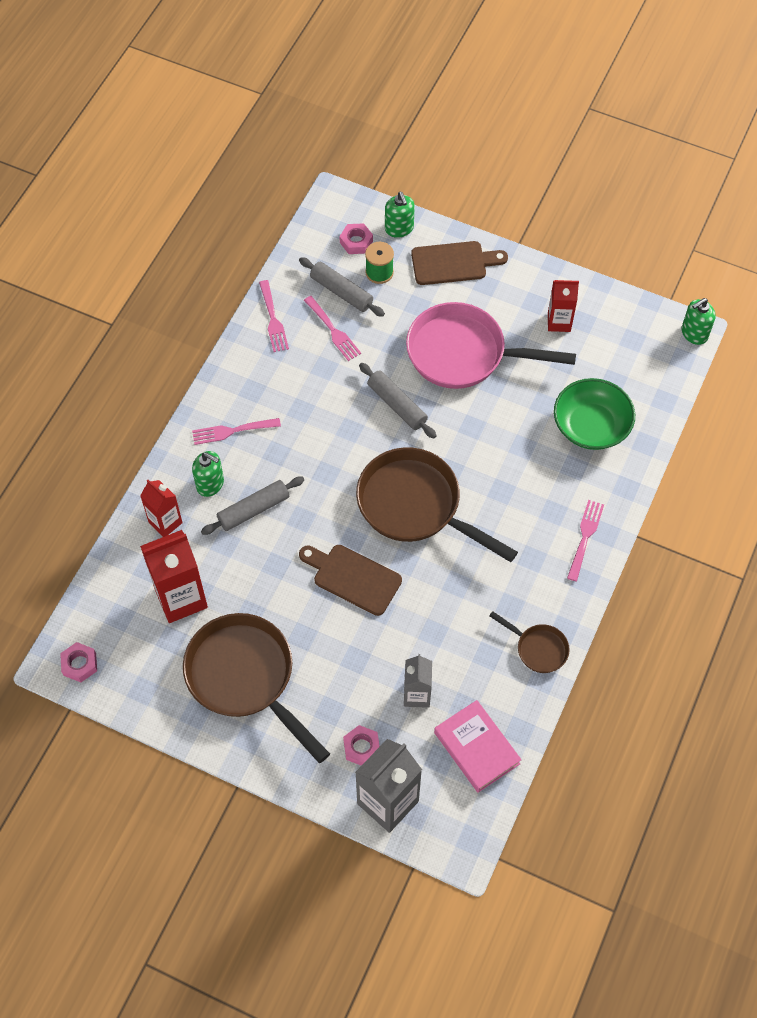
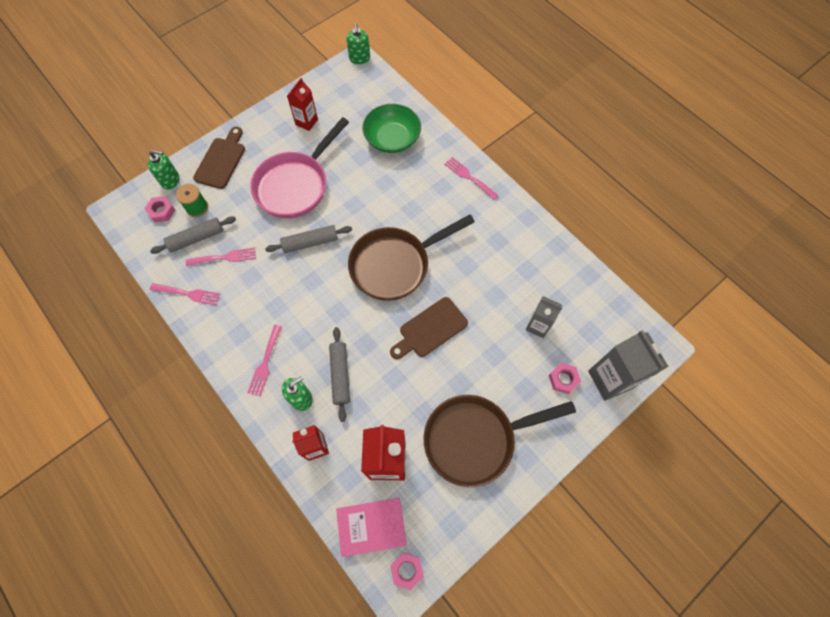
camera: 65 degrees left, 5 degrees up
(477, 748) = (591, 305): pink book -> pink book (371, 526)
(538, 648) = (535, 238): brown pan -> none

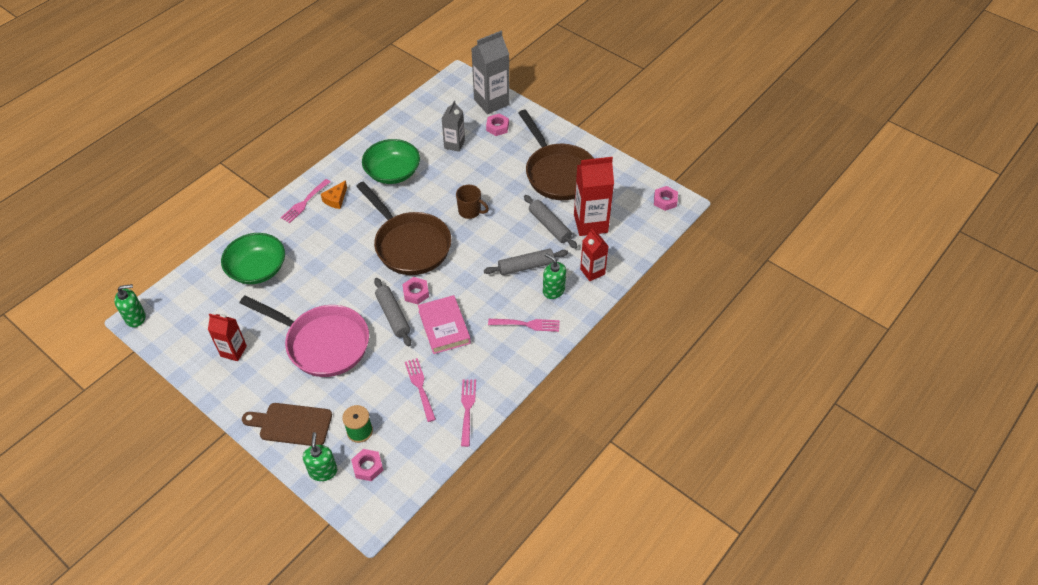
camera: 100 degrees left, 15 degrees down
(196, 238) = (400, 420): grey rolling pin -> grey rolling pin (549, 226)
(332, 264) = (416, 293): none -> pink nut
(371, 526) = (642, 225): pink book -> pink book (444, 327)
(430, 329) = (470, 211): brown cutting board -> brown mug
(469, 204) = (336, 199): none -> orange cheese
(501, 258) = (392, 172): none -> green bowl

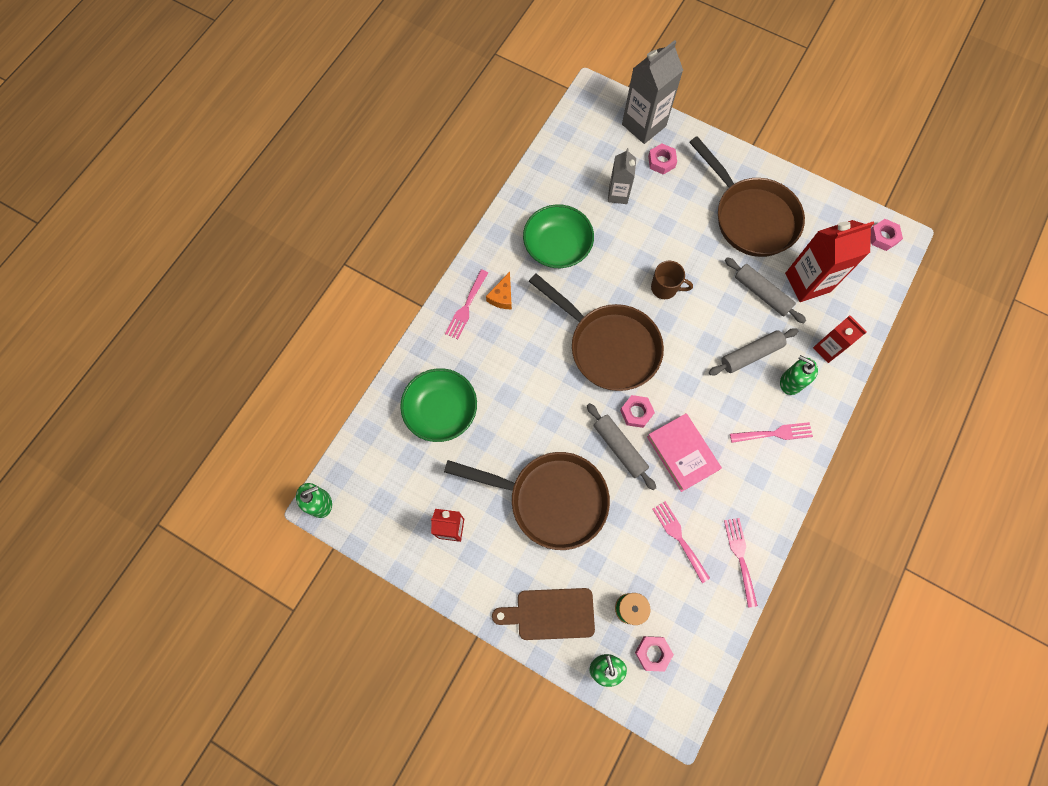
camera: 10 degrees left, 20 degrees up
(322, 343) = (550, 499): pink pan -> brown pan

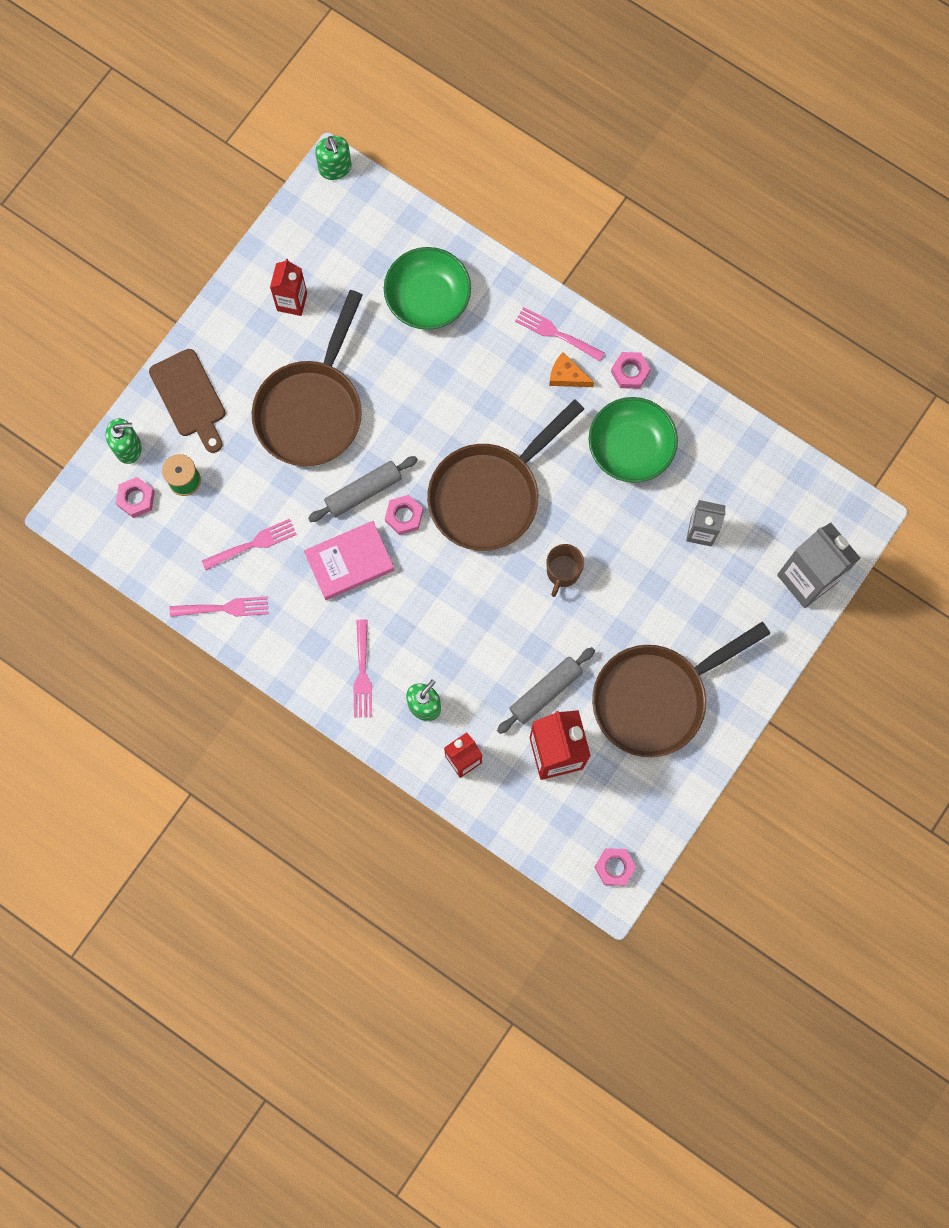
camera: 95 degrees right, 5 degrees up
(550, 613) = (189, 397): brown cutting board -> brown cutting board turned 150 degrees clockwise
(661, 161) = (748, 594): pink nut -> pink nut (630, 372)
(750, 354) = (464, 663): grey rolling pin -> none

